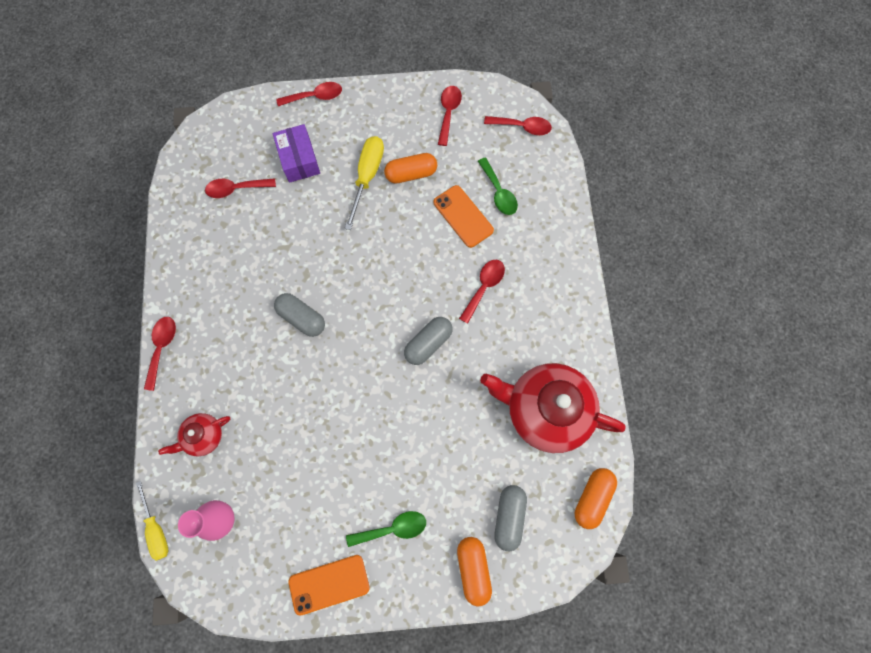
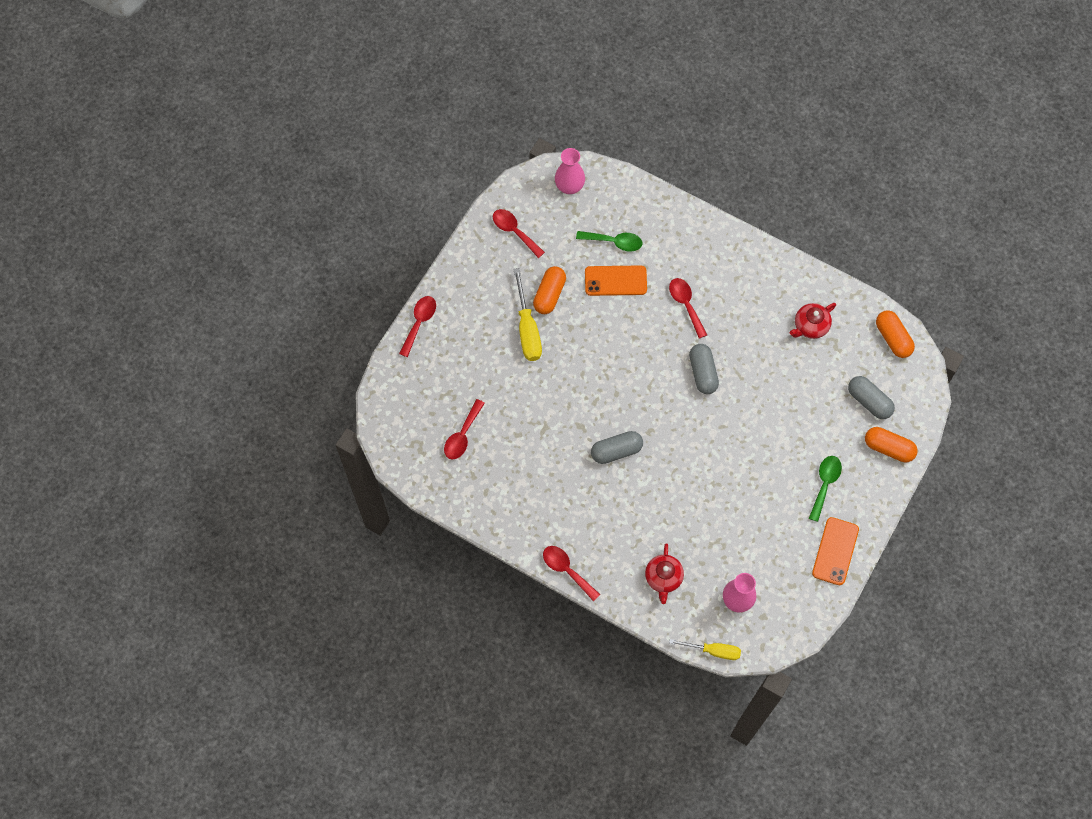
camera: 55 degrees left, 5 degrees down
(299, 160) = (471, 371): purple box -> none
(367, 177) = (527, 329): yellow screwdriver -> yellow screwdriver turned 150 degrees counterclockwise
(522, 127) = (569, 186): red spoon -> pink vase
(545, 410) = (810, 326): red teapot -> red teapot, size x0.48

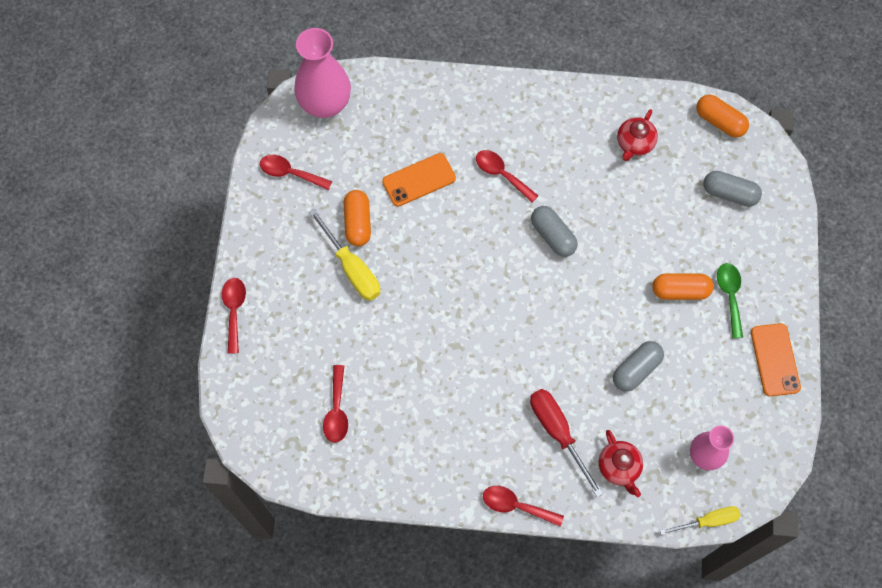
camera: 25 degrees left, 0 degrees up
(569, 186) = (325, 104): pink vase -> pink vase, size x1.62
(614, 242) = (398, 141): green spoon -> none
(616, 451) = (505, 355): grey capsule -> grey capsule (636, 370)
(628, 529) = (558, 433): none -> red screwdriver
(888, 448) = (772, 232): orange capsule -> orange capsule (680, 291)

